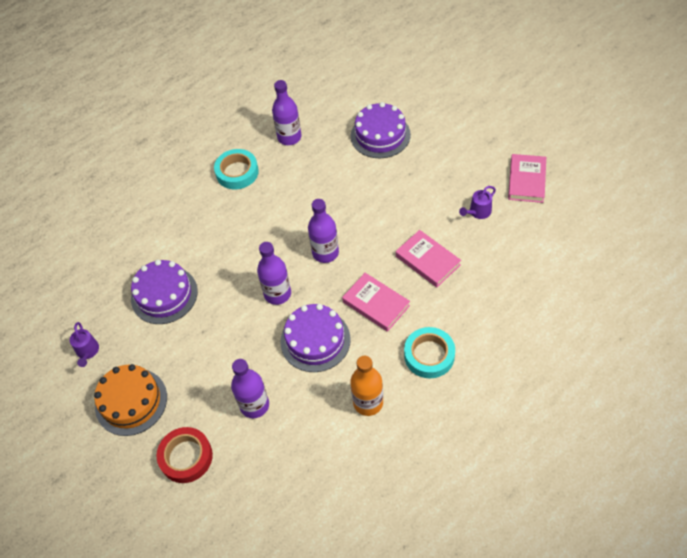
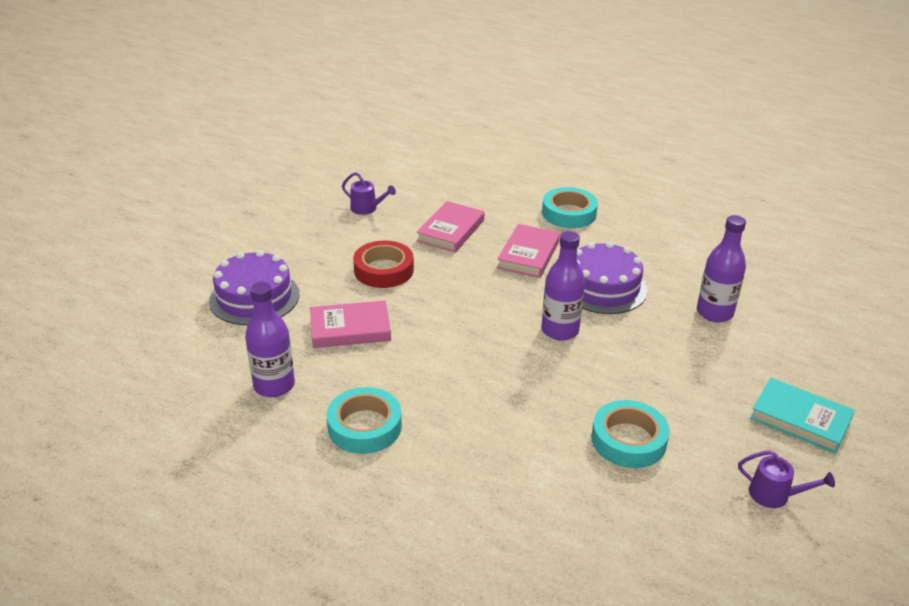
camera: 115 degrees left, 20 degrees down
(87, 352) = (775, 495): purple watering can -> purple watering can turned 60 degrees clockwise
(131, 401) = (800, 419): orange cake -> turquoise book
(164, 295) = (628, 440): purple cake -> turquoise tape
(186, 457) = (817, 348): red tape -> red tape (383, 270)
(325, 253) = (476, 305): purple bottle -> none
(368, 402) = (648, 239): orange bottle -> none
(526, 180) = (309, 185): pink book -> pink book (350, 329)

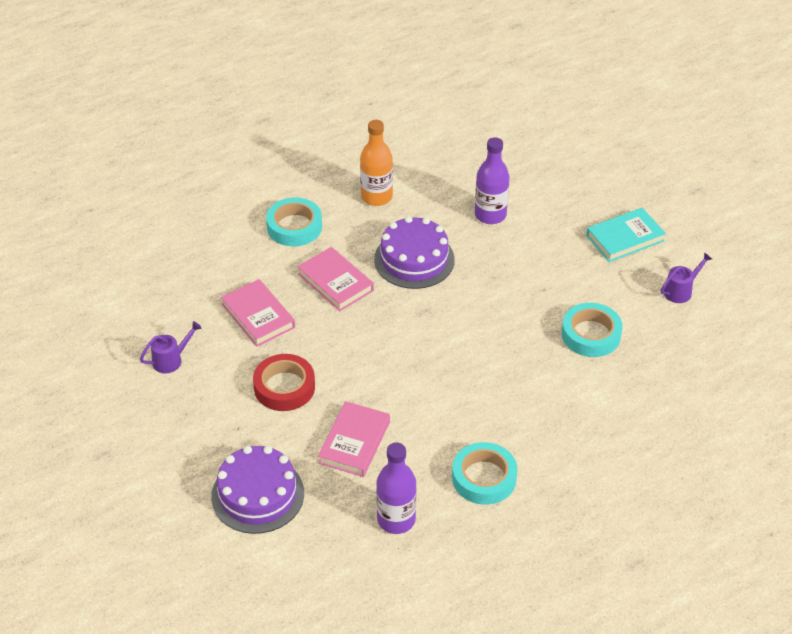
camera: 60 degrees left, 10 degrees up
(560, 330) = (449, 312): purple bottle -> none
(654, 241) = (376, 197): none -> orange bottle

